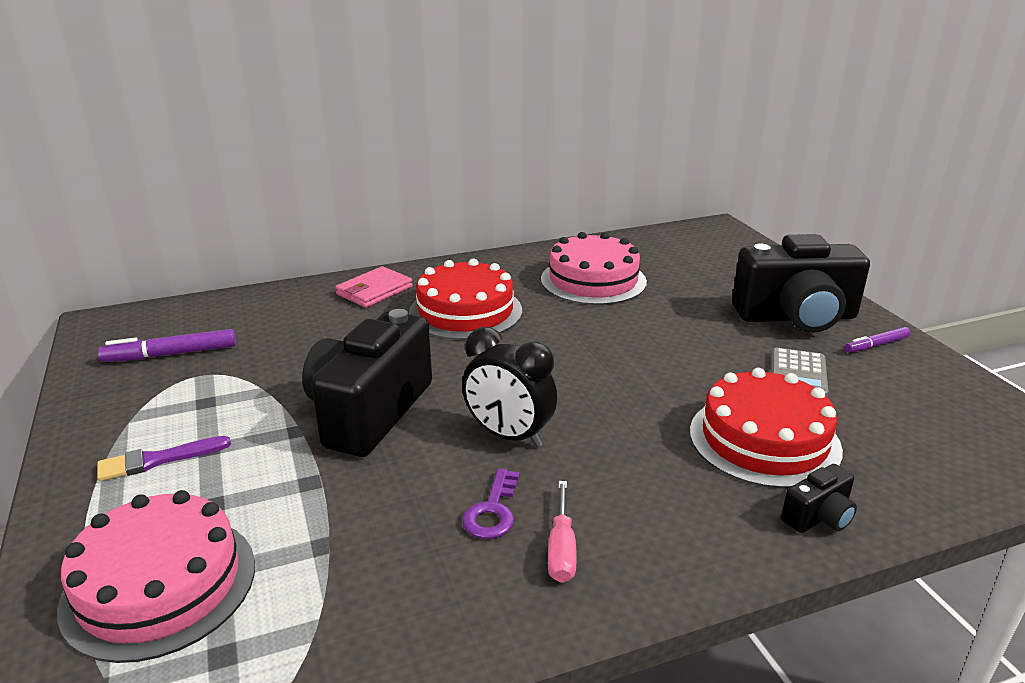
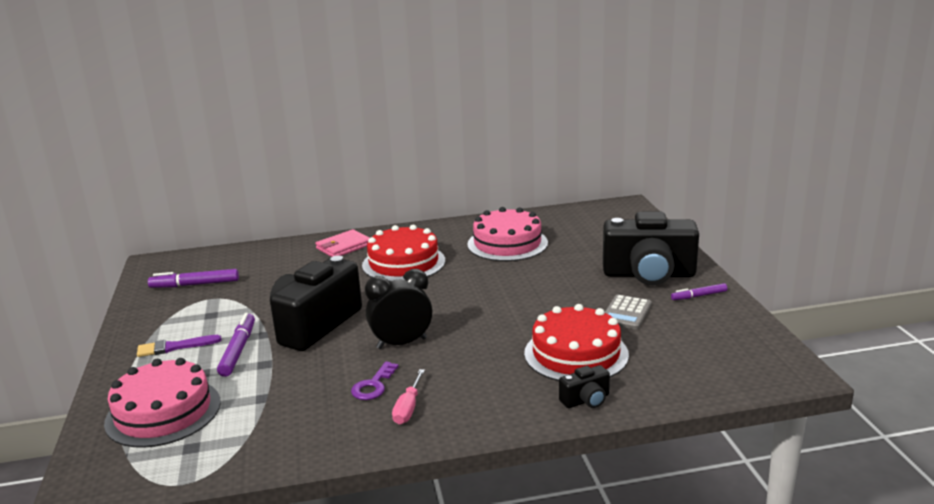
camera: 10 degrees right, 5 degrees down
(262, 460) = (238, 350): none -> purple marker
(509, 436) = (402, 343): black clock -> black clock turned 120 degrees clockwise

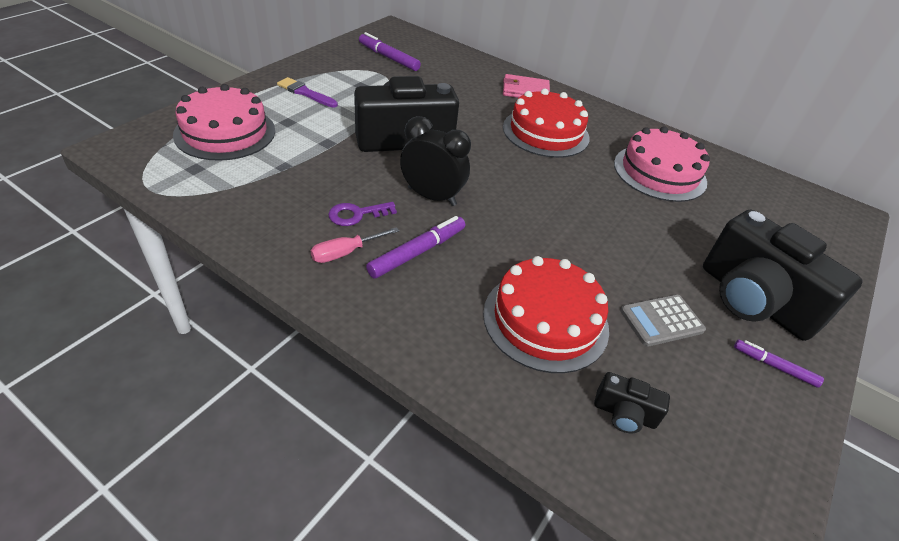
camera: 40 degrees right, 20 degrees up
(238, 350) = (331, 121): purple marker -> purple marker (417, 252)
(586, 400) = (477, 372): black camera -> black camera (624, 414)

